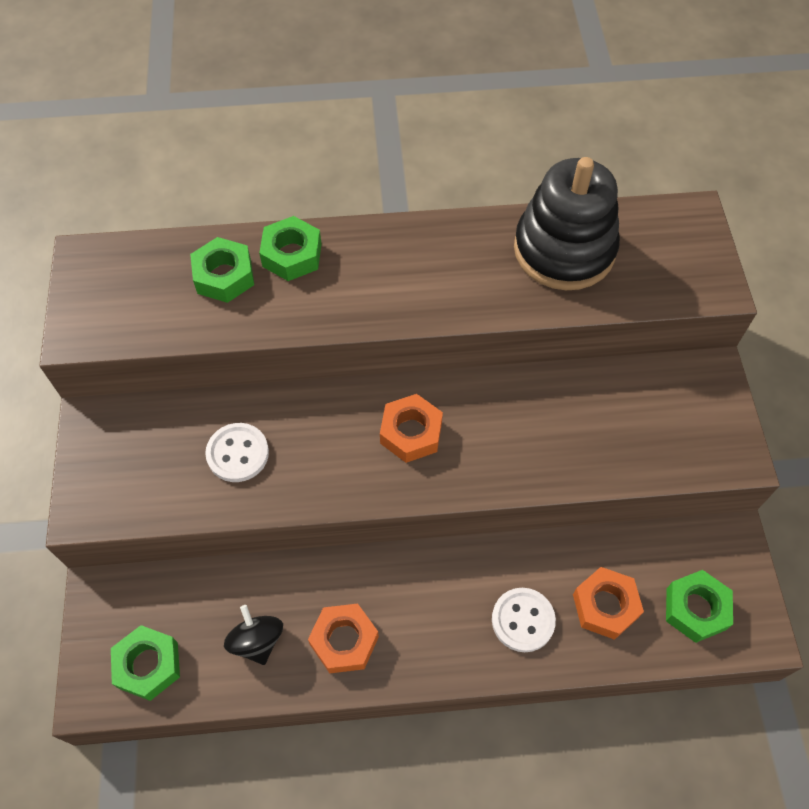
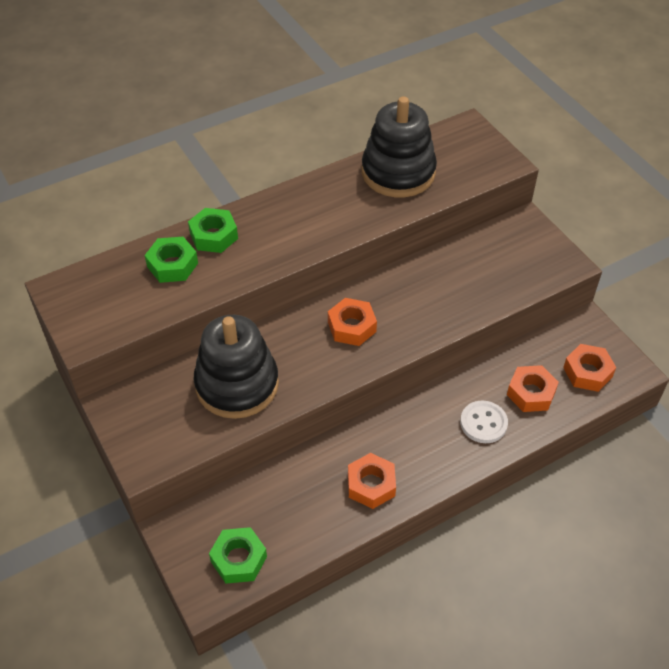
camera: 25 degrees left, 10 degrees down
(238, 453) = (237, 384): white button -> black stacking toy
(257, 641) = (309, 510): black spinning top -> none
(695, 609) = (587, 372): green nut -> orange nut

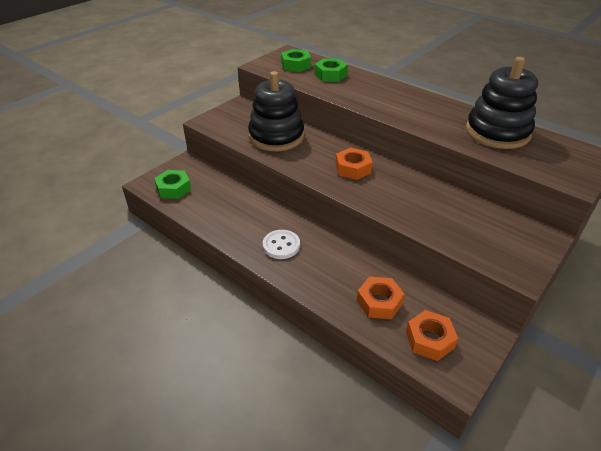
camera: 70 degrees right, 10 degrees down
(213, 236) = (364, 81): green nut -> green nut (296, 65)
(371, 485) = (247, 230): orange nut -> none
(483, 423) = (331, 278): white button -> white button (281, 245)

